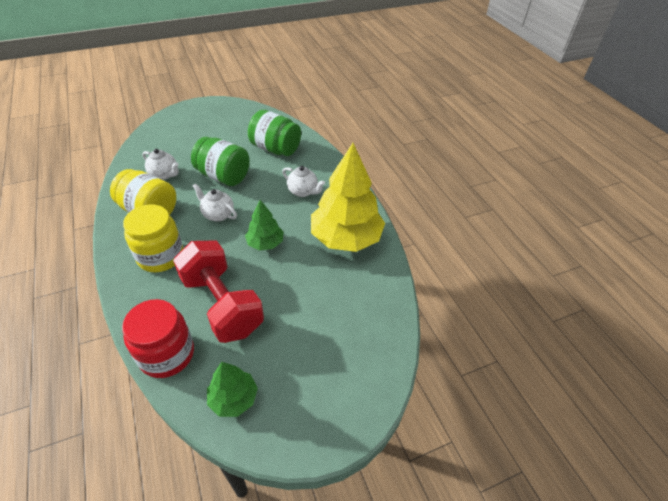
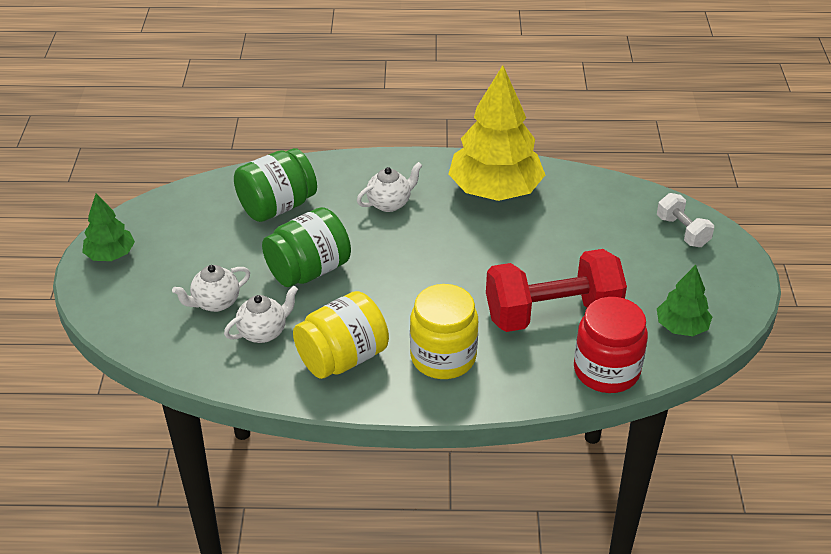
camera: 65 degrees left, 5 degrees down
(218, 214) = (390, 290): white teapot -> white teapot (215, 302)
(265, 243) = (469, 258): green tree -> green tree (110, 255)
(361, 371) = (682, 231): none -> white dumbbell

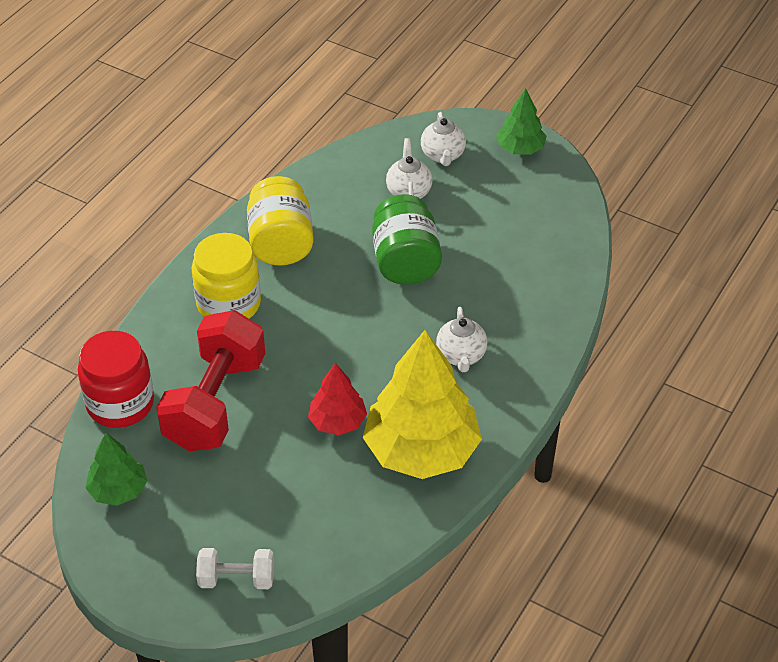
camera: 120 degrees right, 5 degrees up
(263, 332) = (350, 208): white teapot -> white teapot (443, 155)
(277, 206) = (514, 273): green jar -> none
(508, 240) = (337, 422): none -> red tree

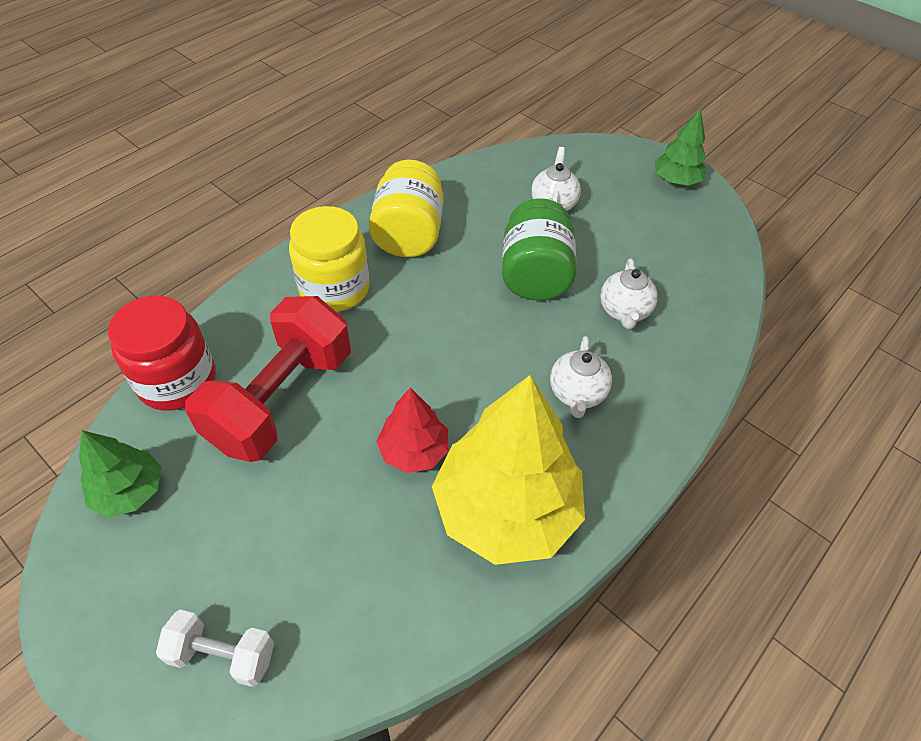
camera: 10 degrees right, 5 degrees up
(443, 155) = (595, 175): white teapot -> white teapot (624, 312)

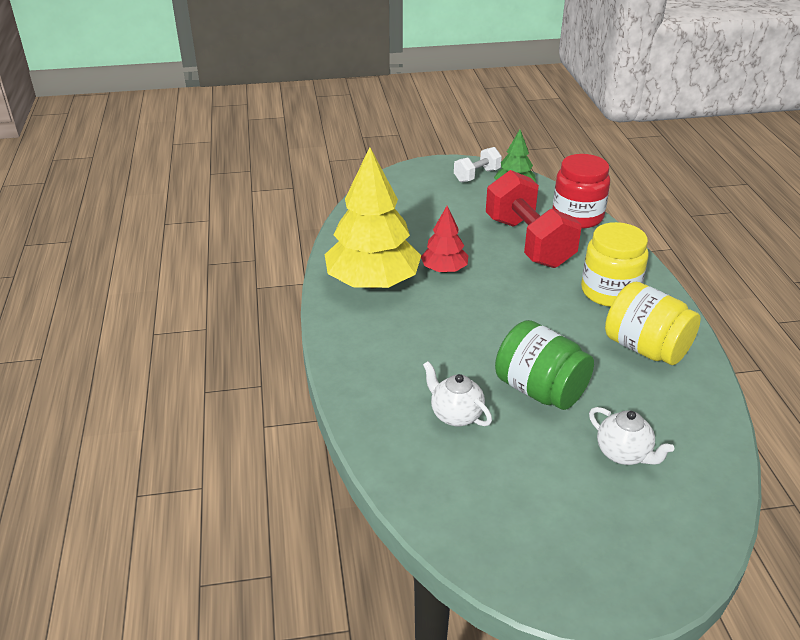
camera: 130 degrees right, 15 degrees down
(223, 655) = (403, 188): white dumbbell -> white dumbbell (477, 175)
(577, 394) = (412, 347): white teapot -> none
(676, 180) = (593, 582): green tree -> none

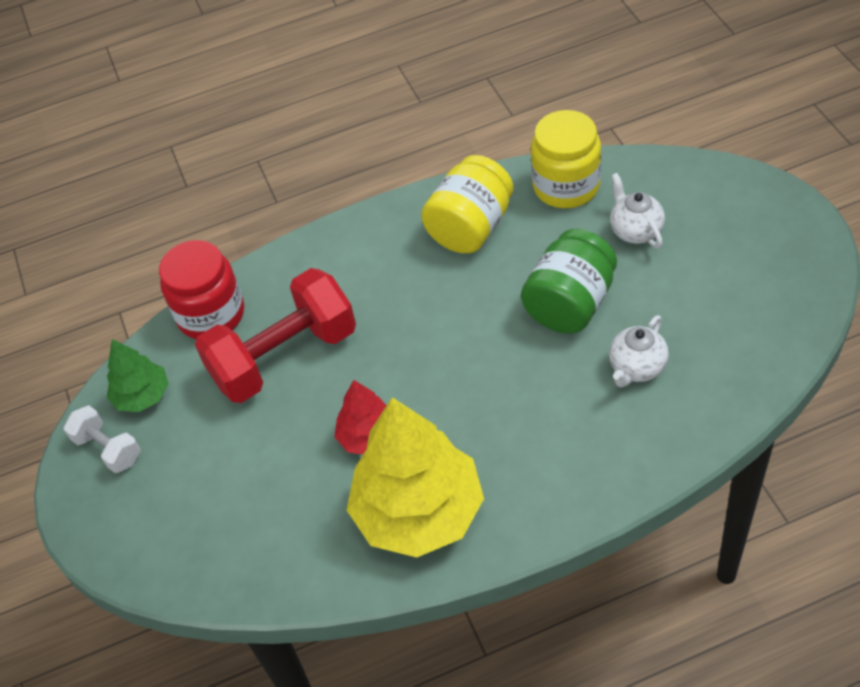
camera: 95 degrees left, 15 degrees up
(609, 291) = (375, 266): yellow jar -> yellow jar (566, 186)
(623, 454) = (635, 231): white teapot -> white teapot turned 60 degrees counterclockwise

